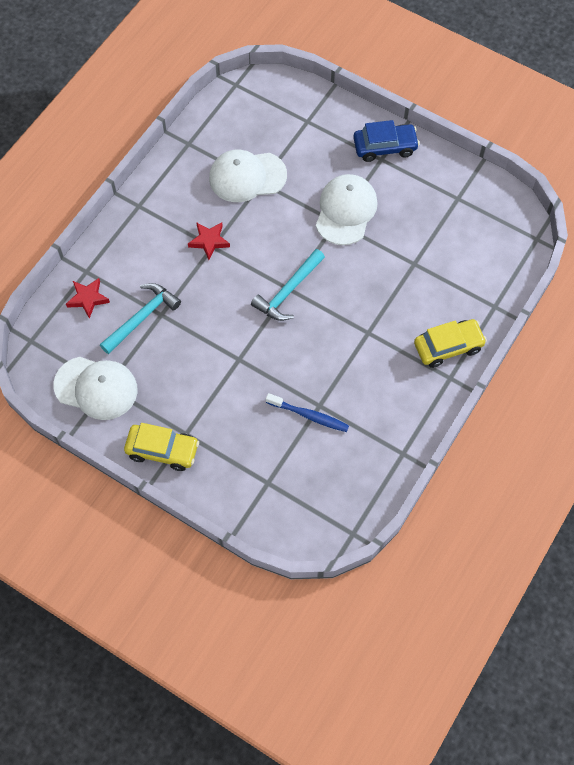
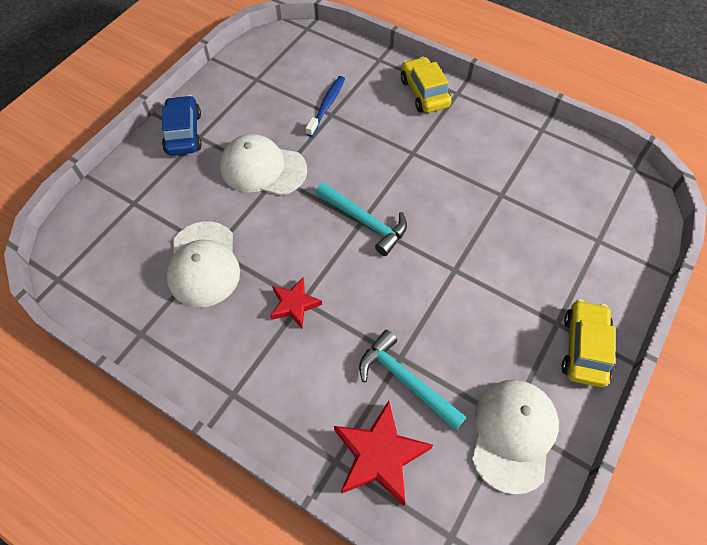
camera: 90 degrees left, 5 degrees down
(88, 298) = (379, 455): red star -> red star, size x1.66
(309, 415) = (514, 203): blue toothbrush -> blue toothbrush (327, 106)

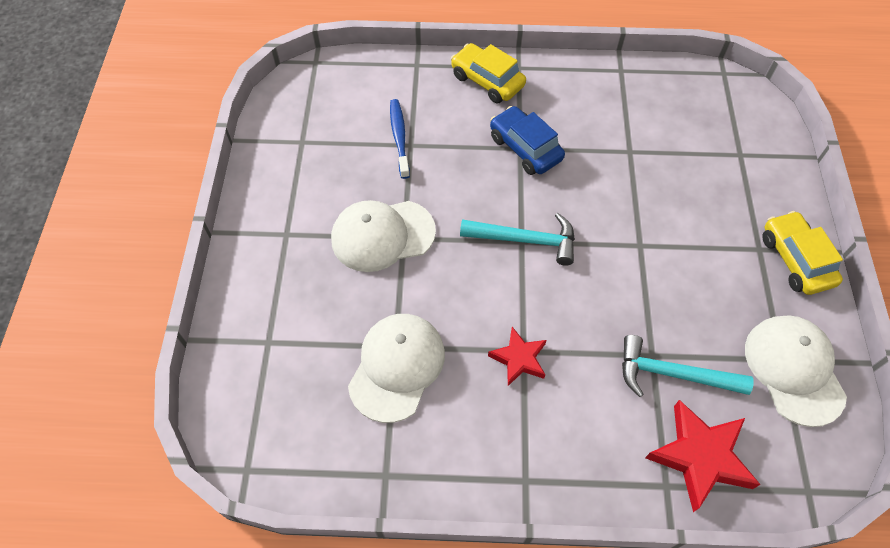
camera: 30 degrees left, 0 degrees up
(183, 133) = (266, 238): blue car -> blue car (525, 148)
(203, 264) = (397, 367): white cap -> white cap turned 120 degrees counterclockwise

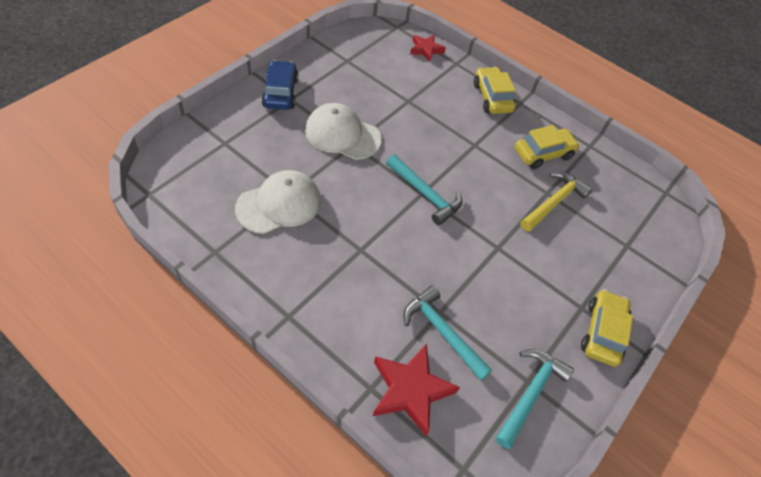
camera: 30 degrees right, 5 degrees down
(399, 138) = (405, 93): blue toothbrush -> none
(519, 359) = (353, 252): red star -> red star (426, 50)
(525, 148) = (478, 147): blue car -> blue car (280, 92)
(589, 110) = (543, 153): none -> yellow car
(643, 157) = (553, 202): none -> yellow hammer
(794, 370) = (530, 393): white cap -> turquoise hammer

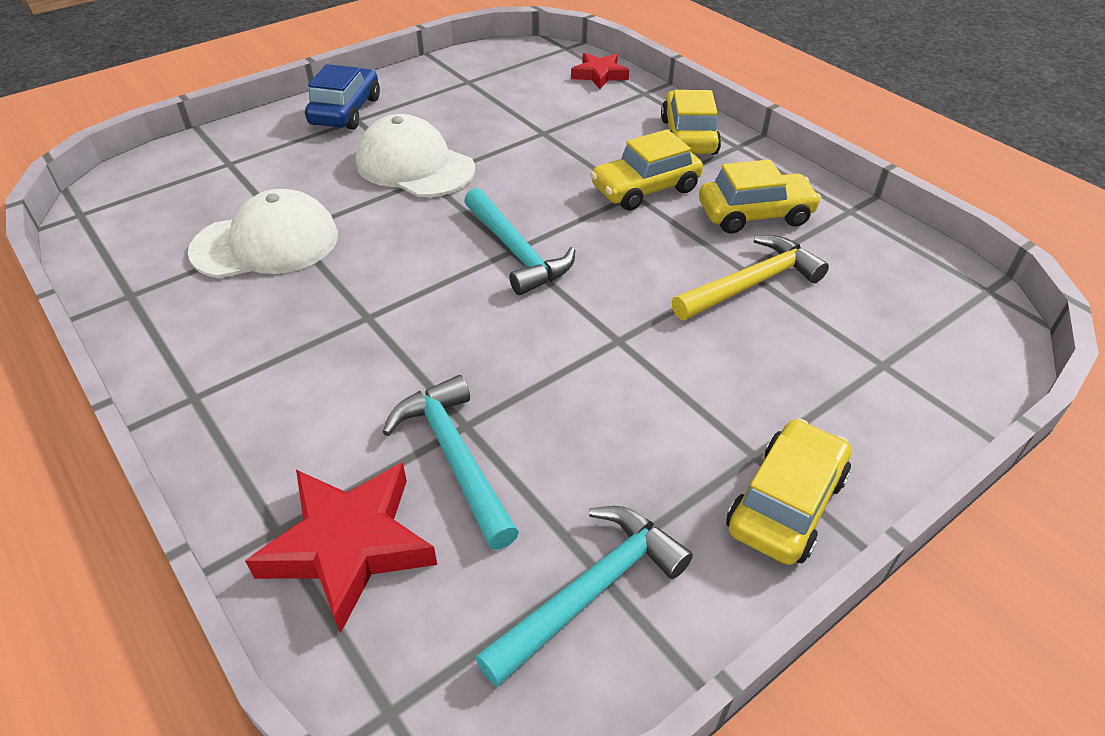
camera: 20 degrees right, 10 degrees down
(480, 140) = (645, 189): none -> yellow car

